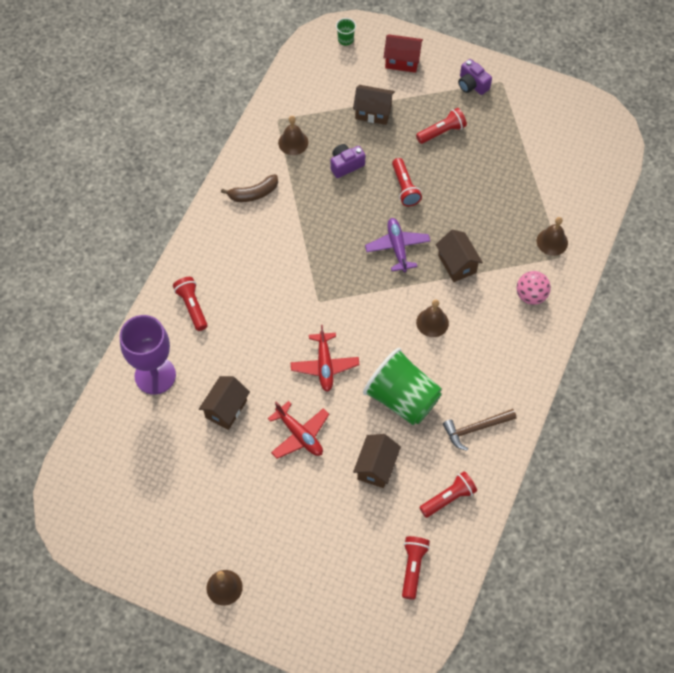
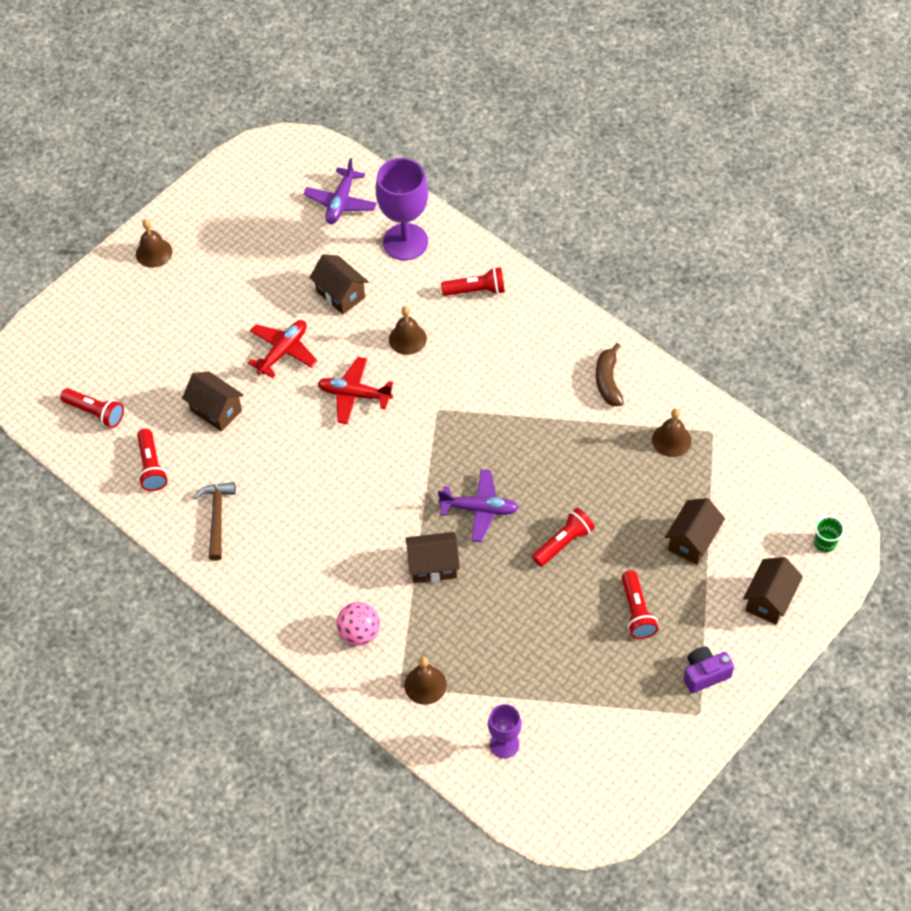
camera: 110 degrees right, 5 degrees down
(123, 442) = (341, 202): none -> purple plane
(299, 435) = (283, 351): red plane -> red plane turned 150 degrees clockwise
(346, 165) = (619, 488): purple camera -> none
(402, 61) = (769, 600): red house -> brown house
(402, 398) = (283, 457): green cup -> none
(405, 188) = (563, 543): red flashlight -> red flashlight turned 135 degrees clockwise
(432, 322) = (365, 515): brown bell -> brown bell (407, 339)
(573, 183) = (504, 744): none -> purple goblet

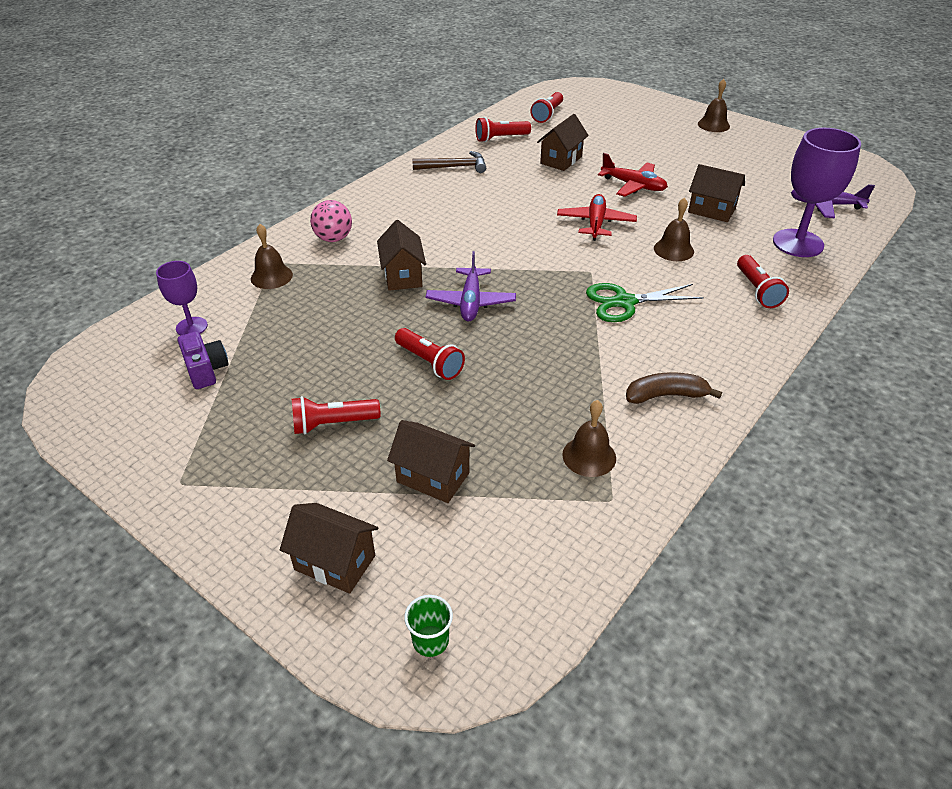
camera: 85 degrees right, 15 degrees down
(340, 294) = (711, 210): brown house -> brown house turned 75 degrees clockwise
(487, 390) = (624, 302): none -> green scissors
(705, 674) = (234, 489): purple camera -> purple camera (206, 370)

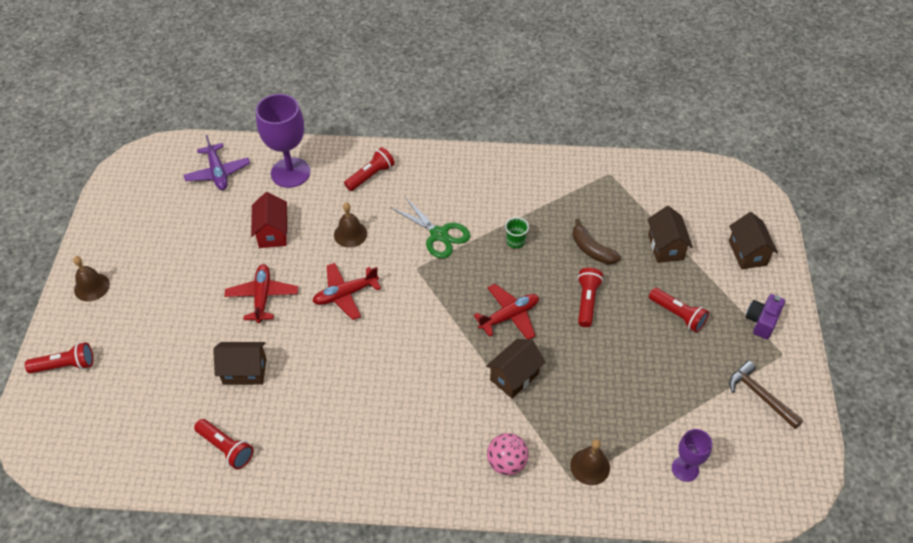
camera: 125 degrees left, 10 degrees up
(206, 370) = (708, 419): purple camera -> purple camera (761, 321)
(430, 641) = (742, 197): green cup -> green cup (515, 241)
(454, 167) = (316, 452): brown hammer -> brown hammer (760, 396)
(471, 302) = (509, 316): purple plane -> red plane
(547, 114) = (139, 436): red flashlight -> red flashlight (65, 365)
(589, 456) = (590, 193): brown bell -> none
(666, 395) = (514, 182): brown banana -> brown banana (591, 249)
(711, 210) = (272, 233): brown house -> red house

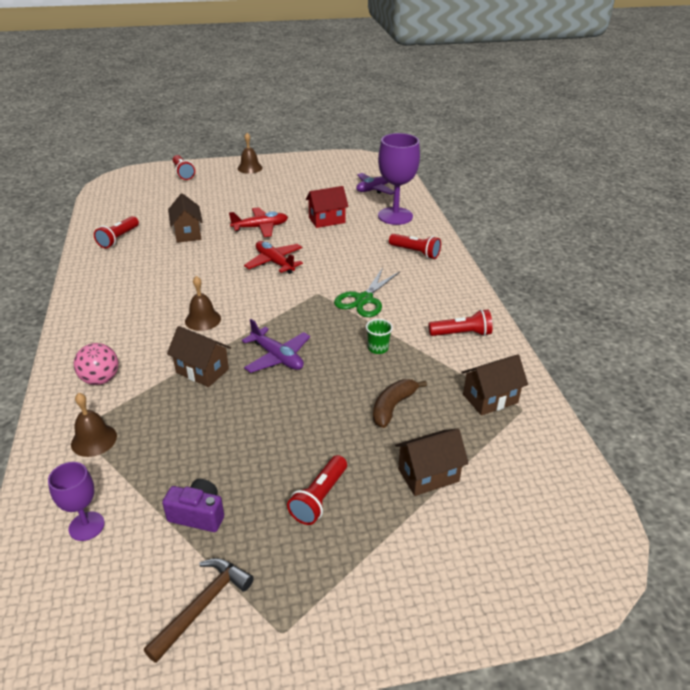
camera: 75 degrees right, 15 degrees down
(350, 234) = (342, 254): brown bell -> brown bell (203, 320)
(509, 316) = (277, 357): red plane -> purple plane
(587, 301) = (314, 412): red flashlight -> red flashlight (461, 334)
(747, 253) = (461, 573): brown house -> brown house (490, 399)
(761, 321) = (336, 600): purple camera -> purple camera (198, 514)

